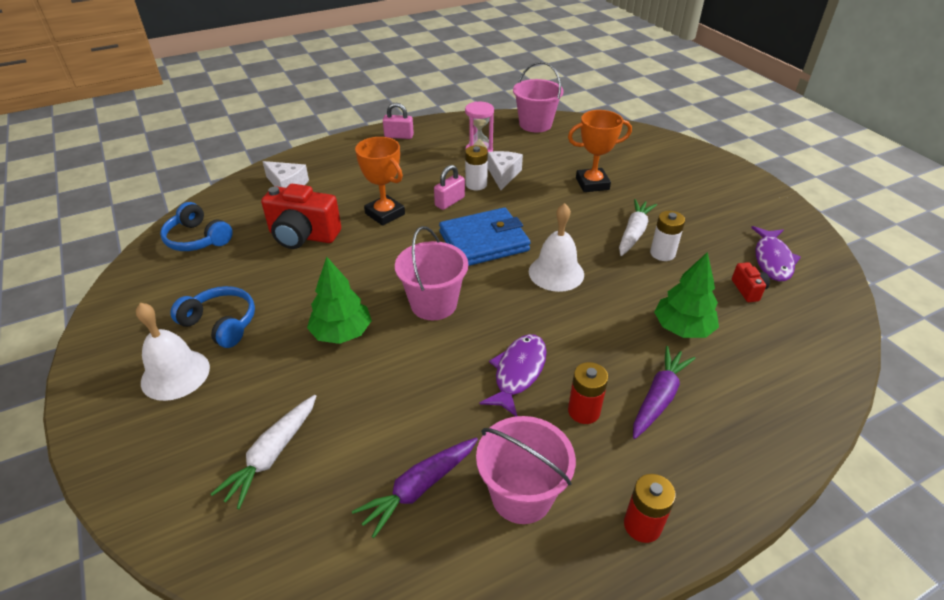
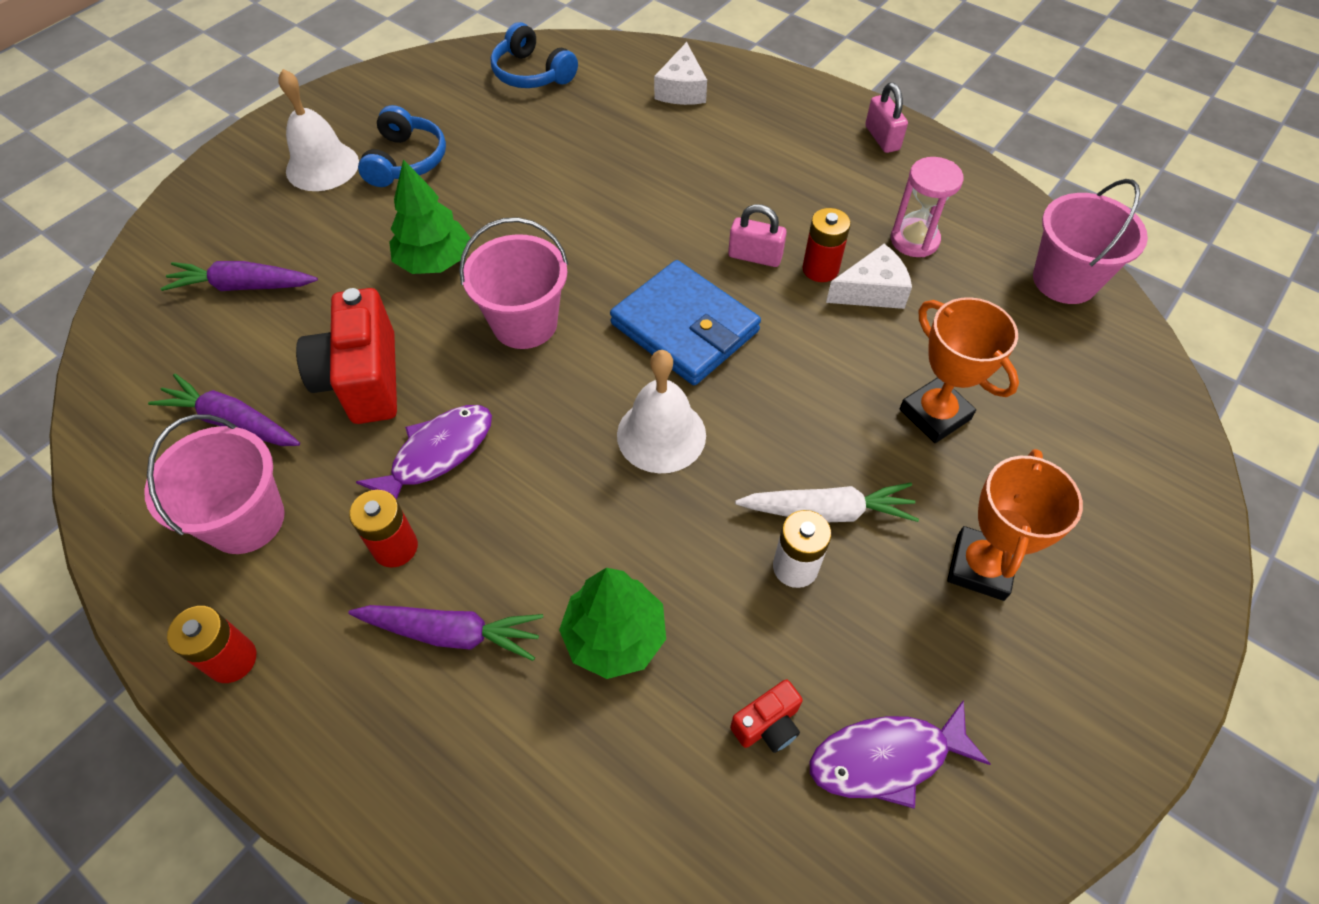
camera: 65 degrees right, 15 degrees up
(197, 239) = (532, 74): blue headphones -> blue headphones turned 60 degrees counterclockwise
(272, 455) = (243, 286): white carrot -> purple carrot
(303, 236) = (588, 151): red camera -> red camera (363, 379)
(385, 214) = (681, 203): orange trophy -> orange trophy (980, 567)
(476, 184) = (820, 269): white battery -> red battery
(518, 372) = (437, 454): purple fish -> purple fish turned 45 degrees counterclockwise

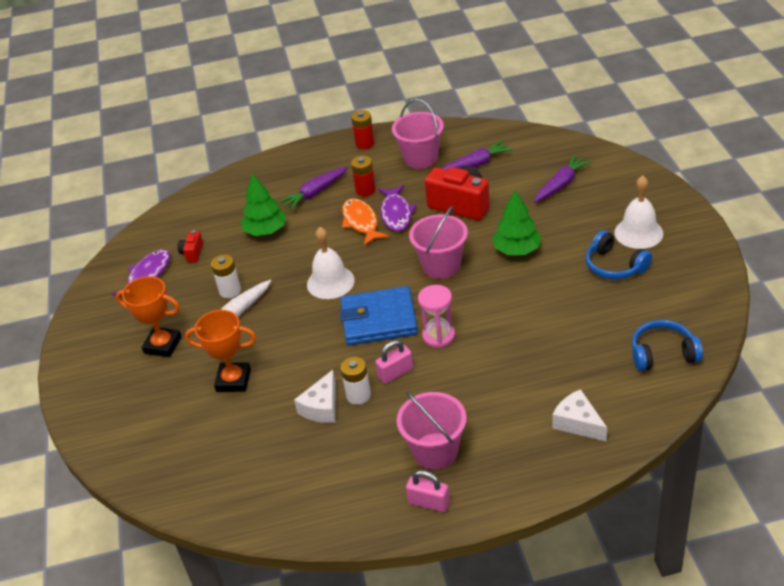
camera: 135 degrees right, 15 degrees down
(491, 491) = (361, 222): none -> orange fish
(820, 269) = (358, 395): red battery -> white battery
(914, 240) = (333, 453): pink hourglass -> pink hourglass (438, 336)
(980, 567) = (163, 345): orange trophy -> orange trophy turned 45 degrees counterclockwise
(1064, 280) = (234, 502): pink bucket -> pink bucket (435, 451)

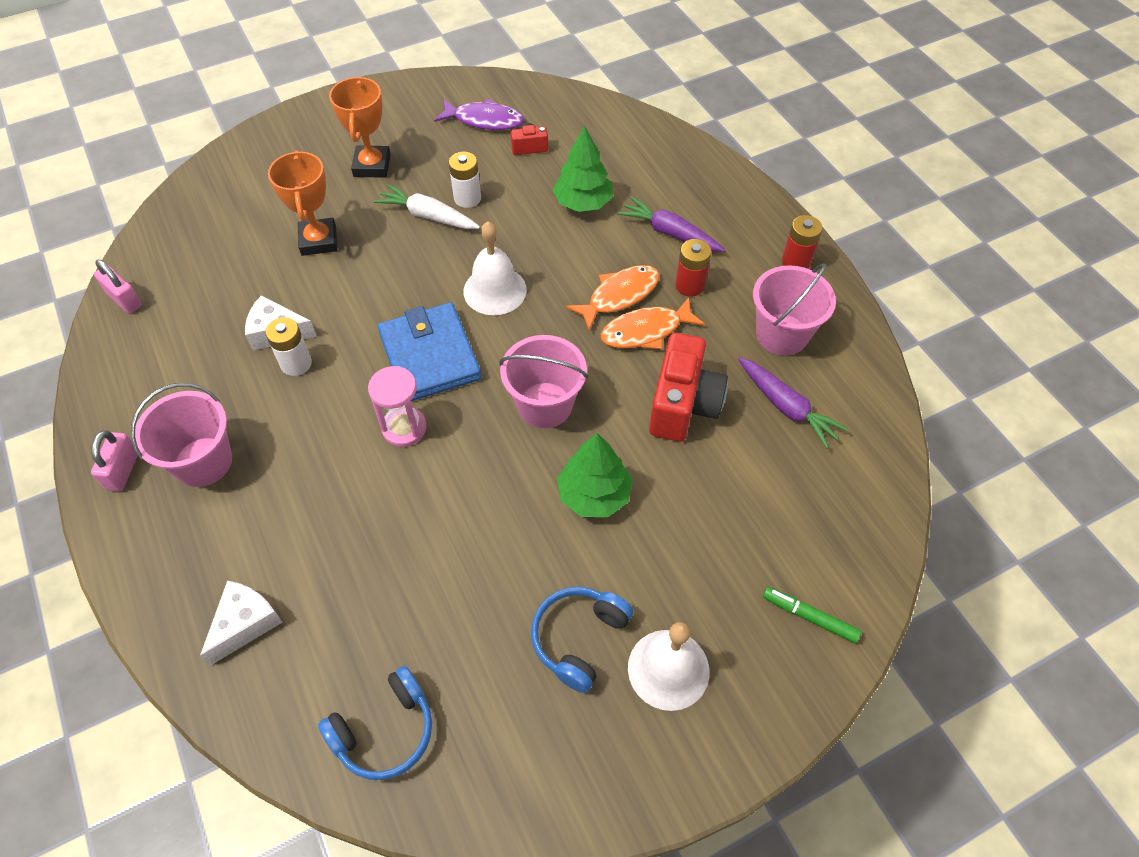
camera: 70 degrees right, 15 degrees up
(395, 373) = (334, 394): pink padlock -> pink padlock (124, 299)
(396, 214) = (646, 331): purple fish -> orange fish
(561, 184) = (768, 534): purple carrot -> none
(615, 177) = (809, 617): none -> green marker
(662, 354) = (385, 731): blue headphones -> blue headphones turned 75 degrees clockwise

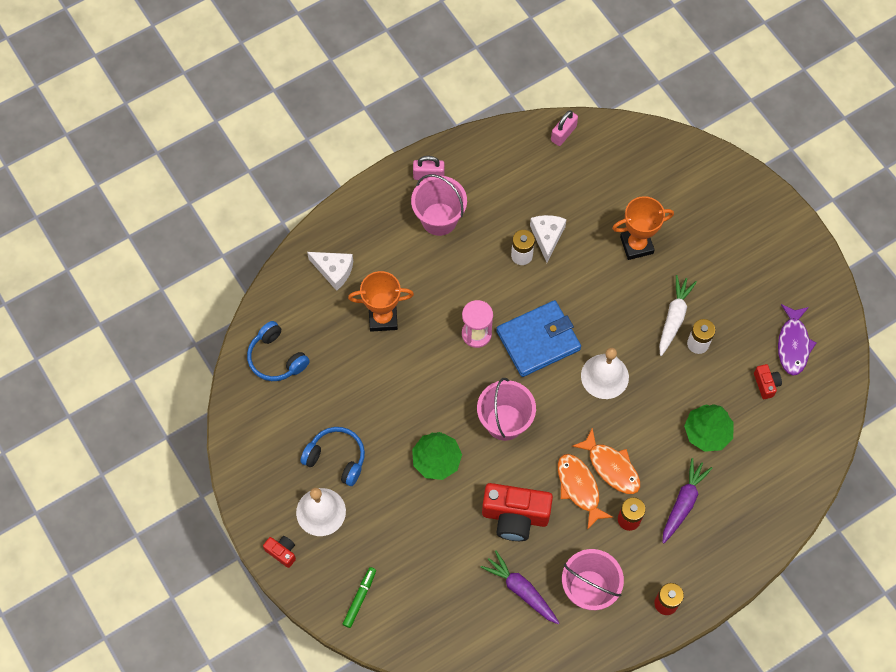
camera: 85 degrees right, 10 degrees up
(372, 166) = (723, 267): orange trophy -> orange trophy (383, 318)
(737, 737) = (282, 552): none -> red camera
(786, 407) = (521, 590): purple carrot -> purple carrot turned 90 degrees clockwise

